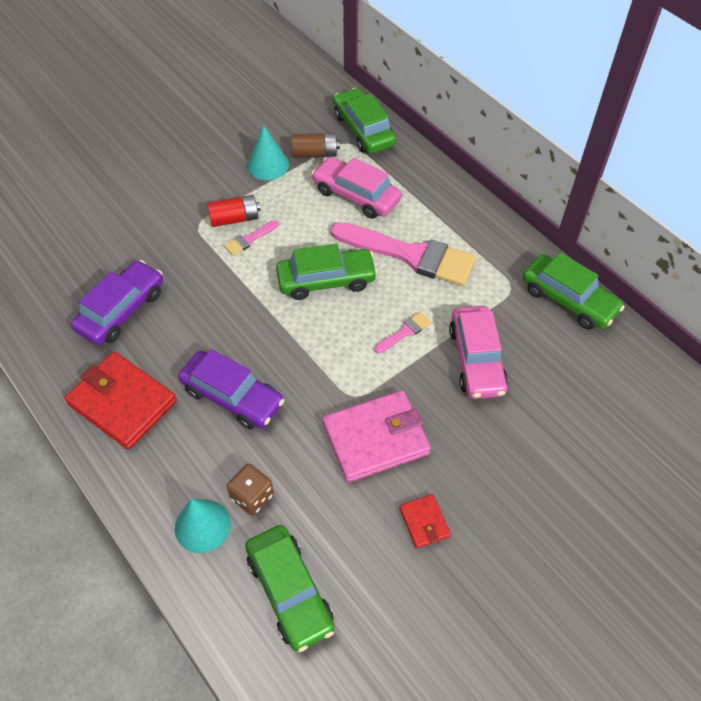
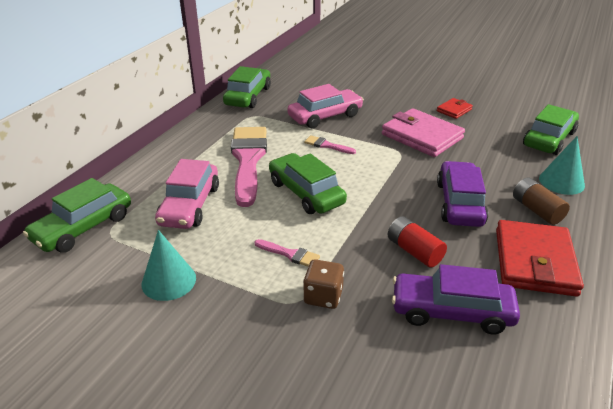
camera: 115 degrees left, 20 degrees down
(235, 219) = (268, 276): red battery -> red battery (414, 251)
(252, 496) = (517, 169): brown dice -> brown dice (323, 296)
(315, 153) = (135, 250): brown battery -> brown battery (536, 210)

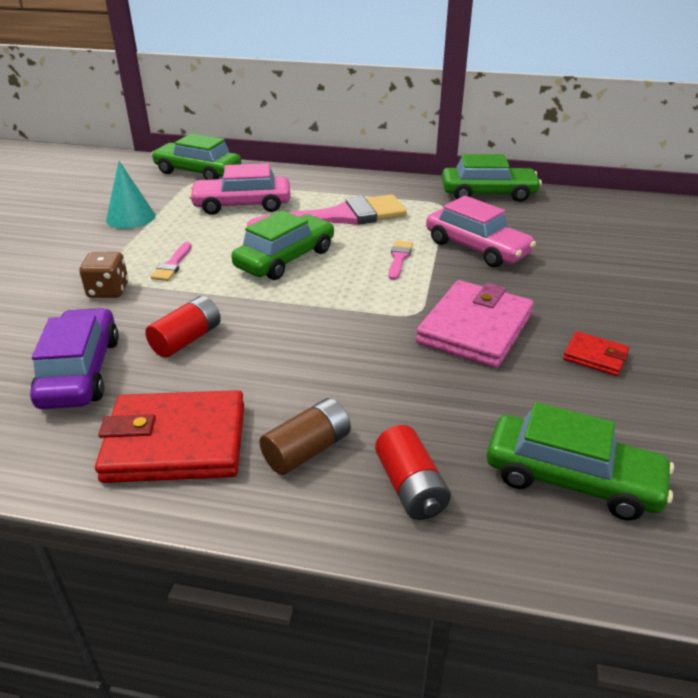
camera: 75 degrees right, 0 degrees up
(459, 203) = (301, 371): purple car -> none
(561, 182) = (410, 487): turquoise cone -> red battery

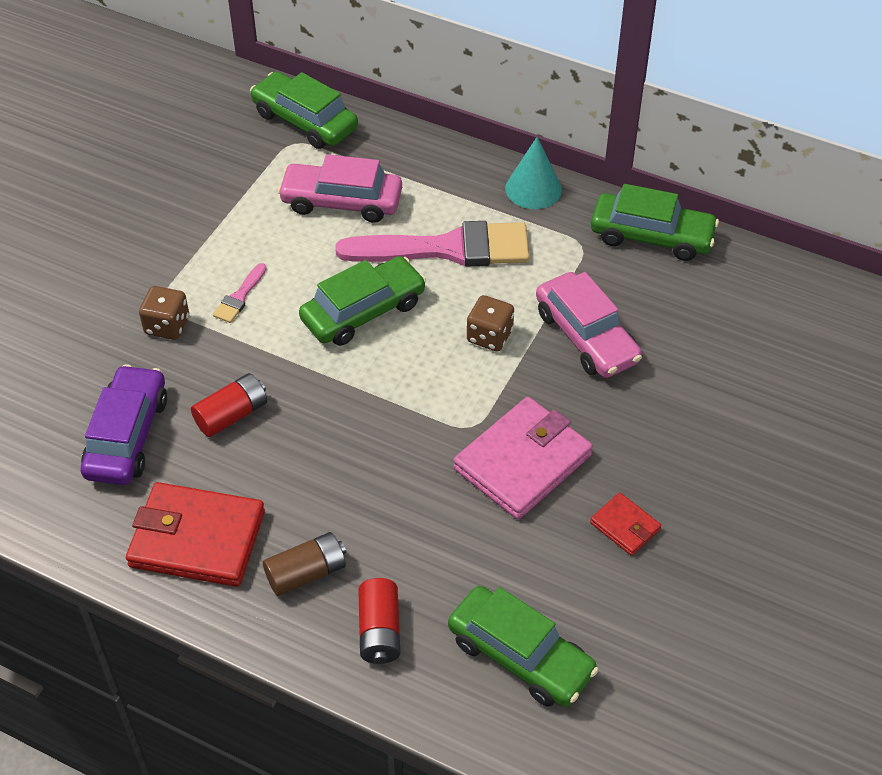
camera: 15 degrees right, 15 degrees up
(130, 217) = (208, 201): turquoise cone -> turquoise cone (533, 189)
(399, 258) = (489, 336): pink brush -> brown dice

